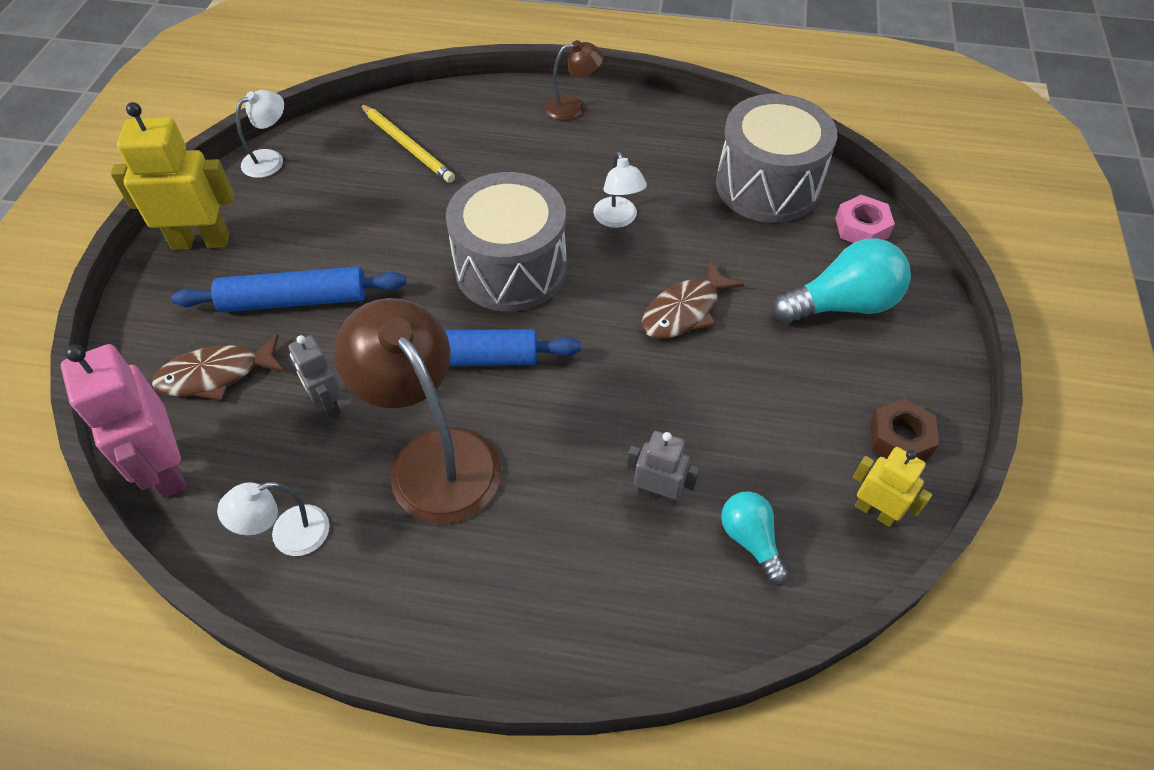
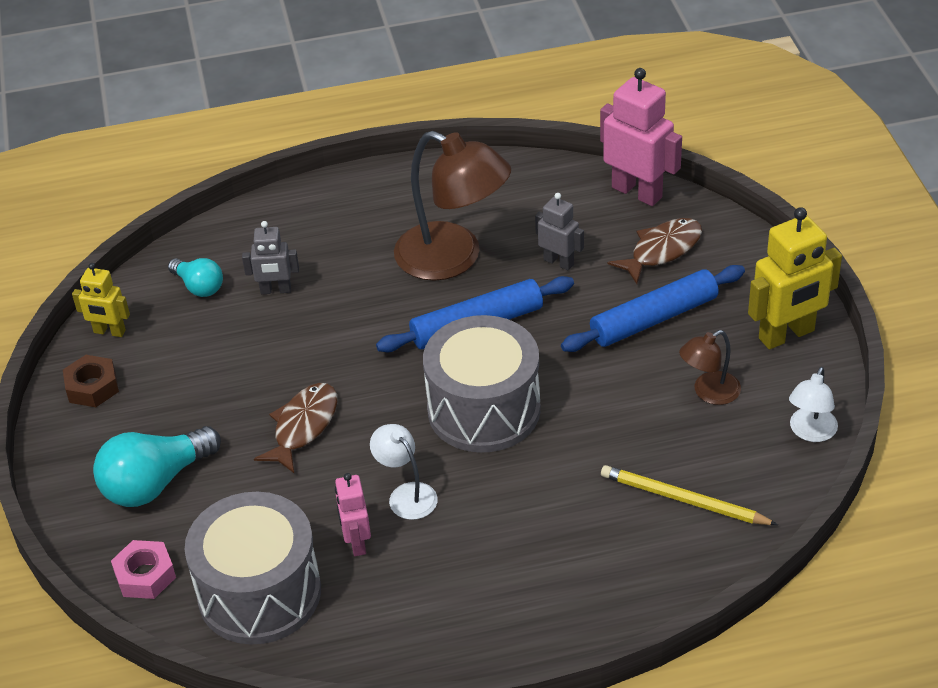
camera: 160 degrees right, 10 degrees down
(288, 535) = (520, 189): white lamp -> none
(573, 107) = (532, 623): brown lamp -> brown lamp (709, 393)
(676, 197) = (356, 542): none -> pink robot

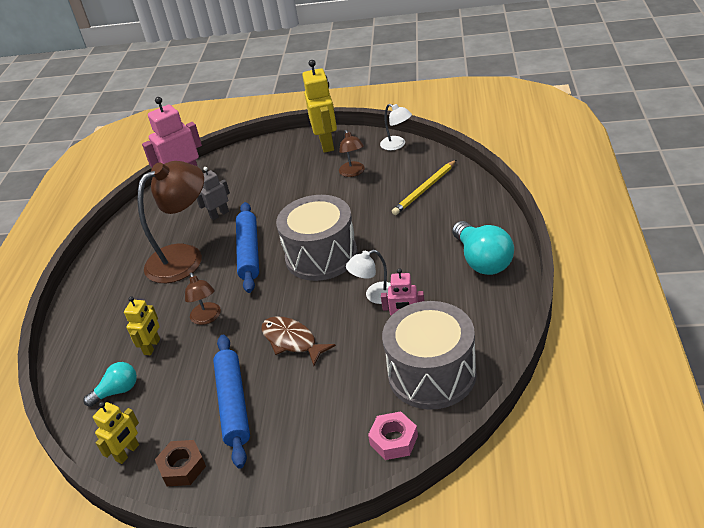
camera: 70 degrees left, 5 degrees down
(155, 483) = (305, 429): turquoise light bulb -> turquoise light bulb (482, 261)
(275, 290) = (152, 347): grey robot -> yellow robot
(334, 325) = (207, 318): none -> brown lamp
(653, 318) = (287, 185): blue rolling pin -> blue rolling pin (233, 404)
(662, 250) = (237, 176): brown fish -> none

